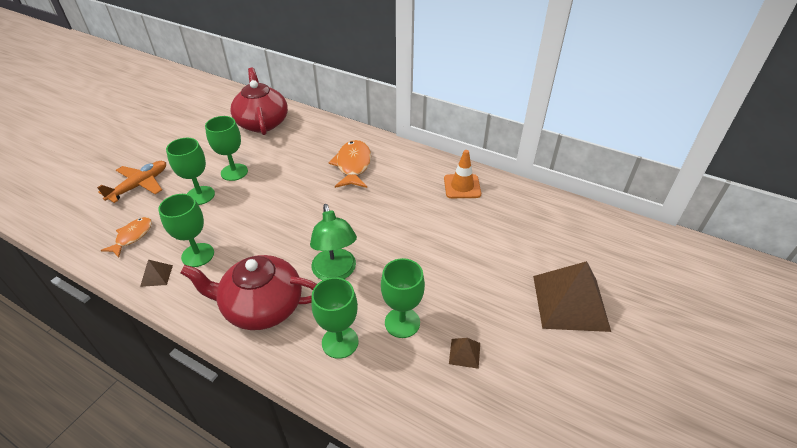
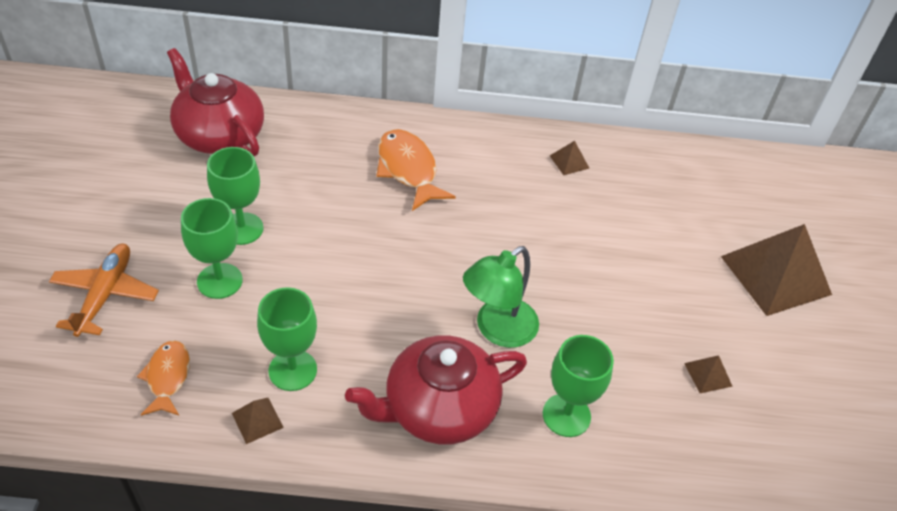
camera: 30 degrees left, 5 degrees up
(336, 272) = (497, 330): green lamp -> green lamp turned 90 degrees clockwise
(402, 322) = (619, 364): green goblet -> none
(462, 186) = (569, 162): orange traffic cone -> brown pyramid

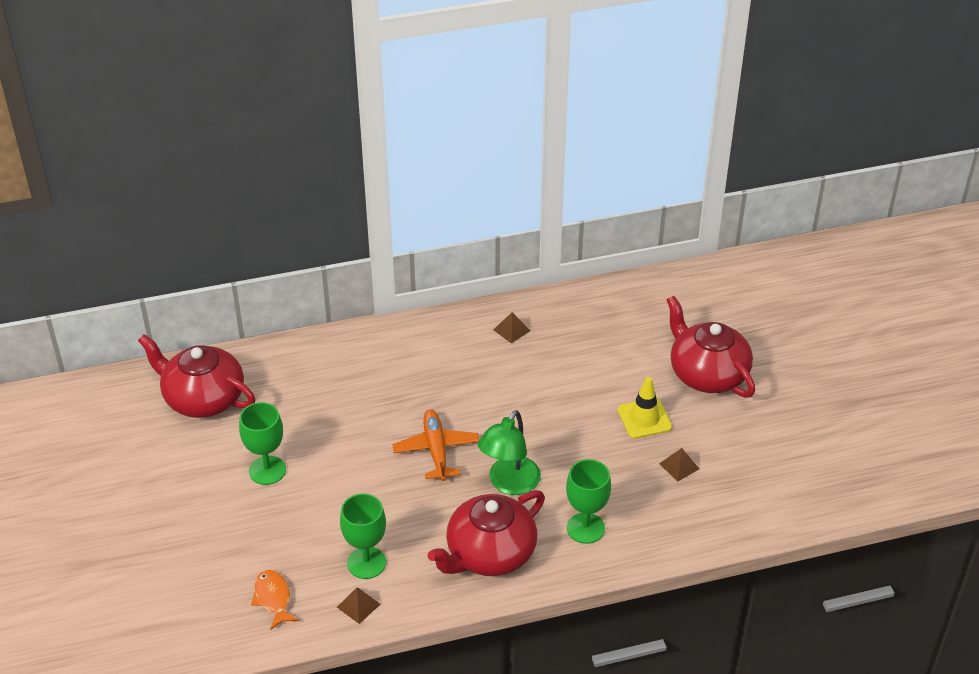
camera: 15 degrees left, 5 degrees down
(105, 294) = (186, 556): orange plane -> orange plane (436, 450)
(219, 281) = (272, 516): green goblet -> none
(408, 170) = (380, 378): orange fish -> none
(684, 303) = (644, 418): none -> yellow traffic cone
(775, 275) = (707, 374): brown pyramid -> red teapot

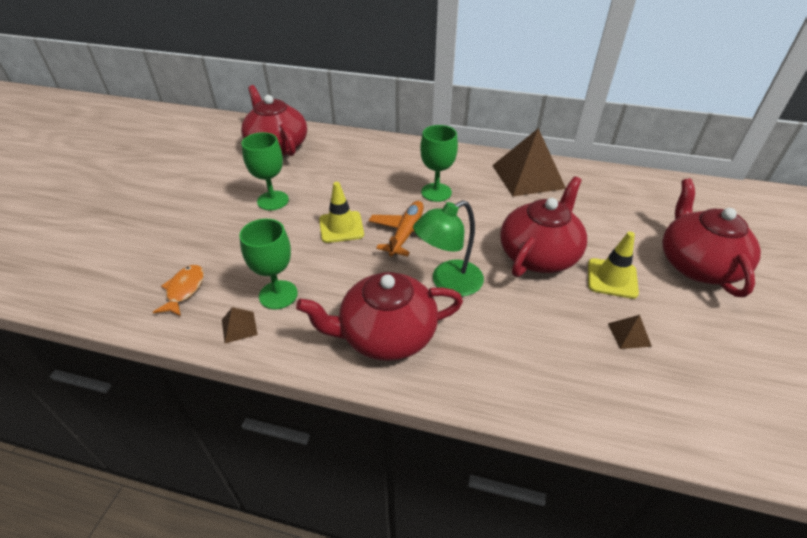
camera: 30 degrees right, 0 degrees up
(366, 470) = (341, 227): none -> yellow traffic cone
(511, 330) = (528, 176): brown pyramid -> brown pyramid, size x2.42
(571, 421) = (538, 255): none -> red teapot
(585, 528) = (495, 352): green goblet -> green goblet (436, 192)

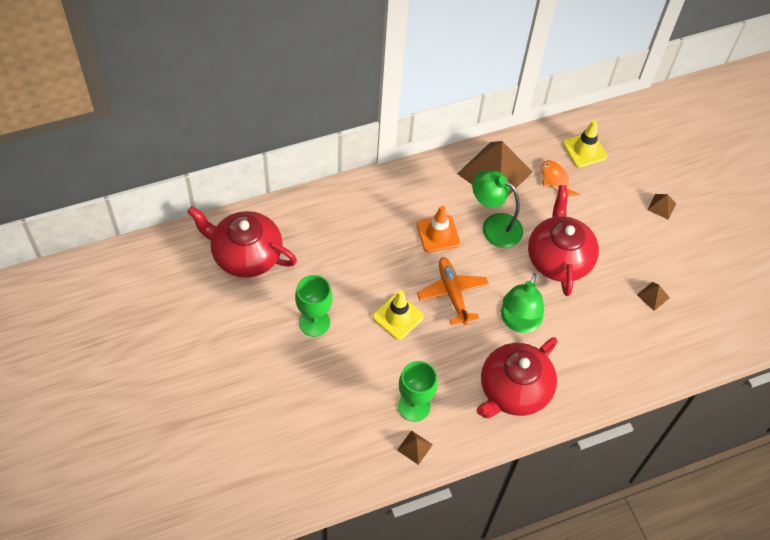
camera: 40 degrees left, 15 degrees up
(184, 290) = (343, 446): orange fish -> orange fish (555, 180)
(436, 192) = (438, 234): green goblet -> orange traffic cone
(493, 207) = (494, 226): none -> green lamp
(612, 278) = (617, 252): yellow traffic cone -> yellow traffic cone (584, 150)
(697, 265) = (661, 206): red teapot -> brown pyramid

